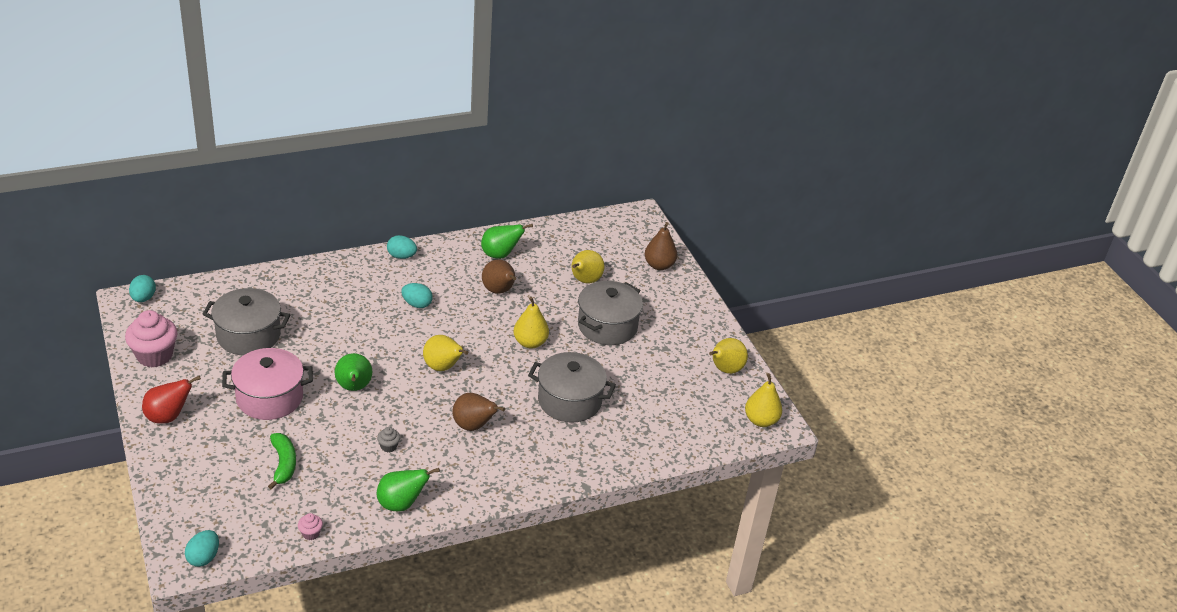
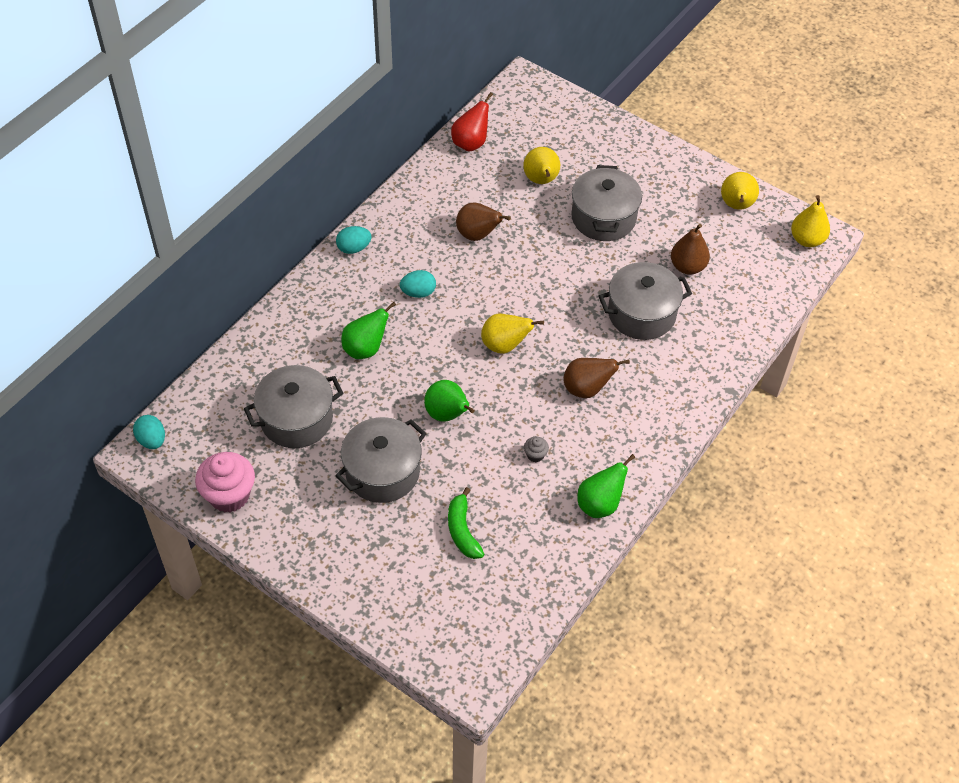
camera: 30 degrees left, 15 degrees up
(168, 417) = (309, 550): red pear -> red pear (471, 143)
(203, 557) = (486, 667): turquoise egg -> none
(269, 398) = (382, 472): pink pot -> grey pot
(283, 464) = (462, 530): green banana -> green banana turned 150 degrees counterclockwise
(310, 533) = (553, 582): pink cupcake -> none
(500, 255) = (442, 195): green pear -> green pear (365, 348)
(530, 342) = (555, 274): yellow pear -> none
(659, 265) = (589, 127): brown pear -> brown pear (687, 266)

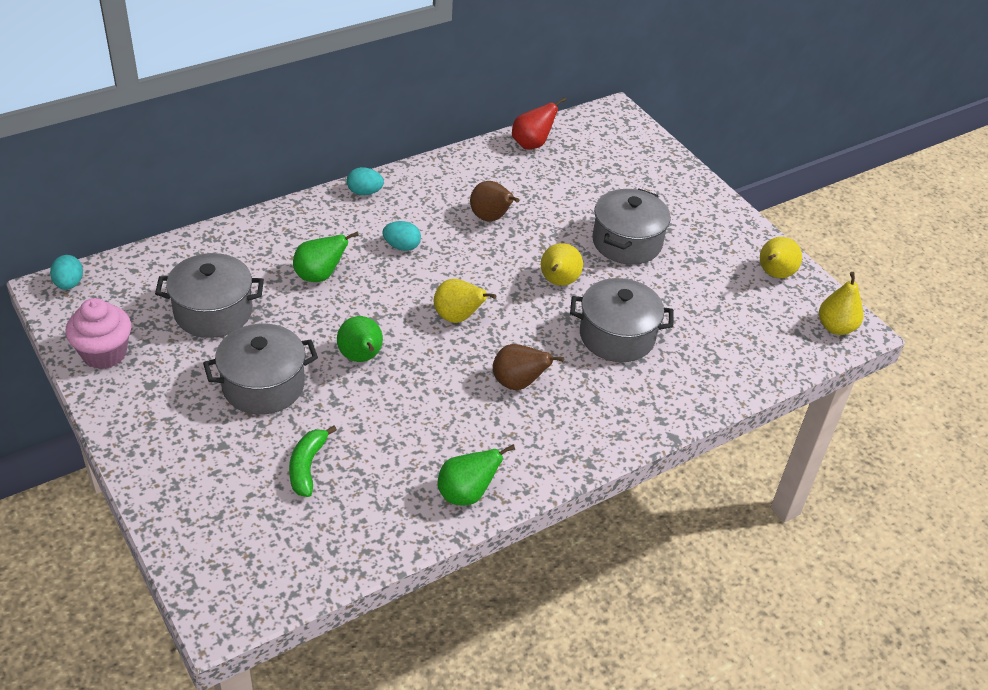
camera: 20 degrees right, 10 degrees down
(535, 455) = (427, 424): grey cupcake -> none
(541, 180) = (582, 193): yellow pear -> yellow pear (558, 282)
(687, 266) = (690, 310): brown pear -> none

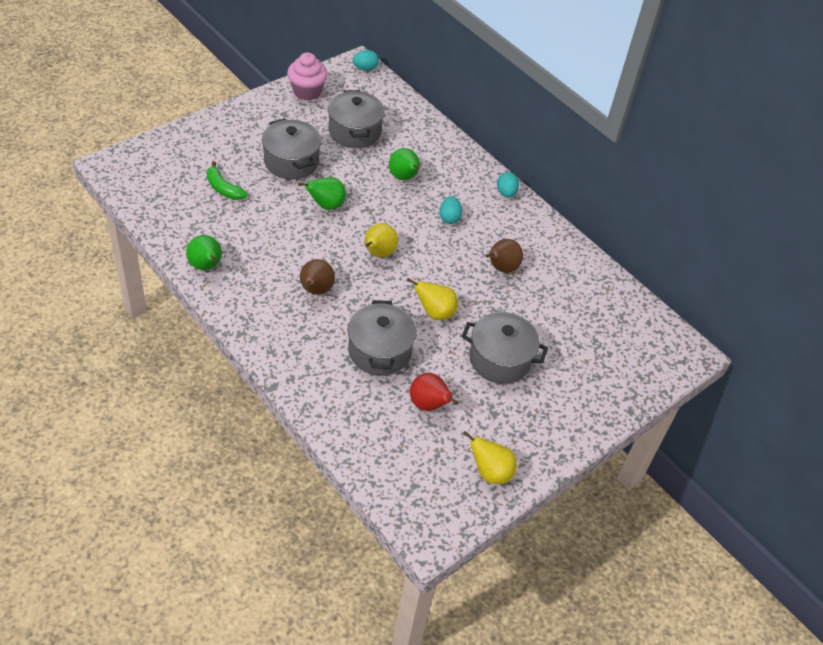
camera: 80 degrees right, 5 degrees up
(307, 466) = (223, 188): green banana -> green banana turned 135 degrees counterclockwise
(532, 144) = (612, 292): red pear -> red pear (429, 405)
(836, 327) = (428, 519): yellow pear -> none

